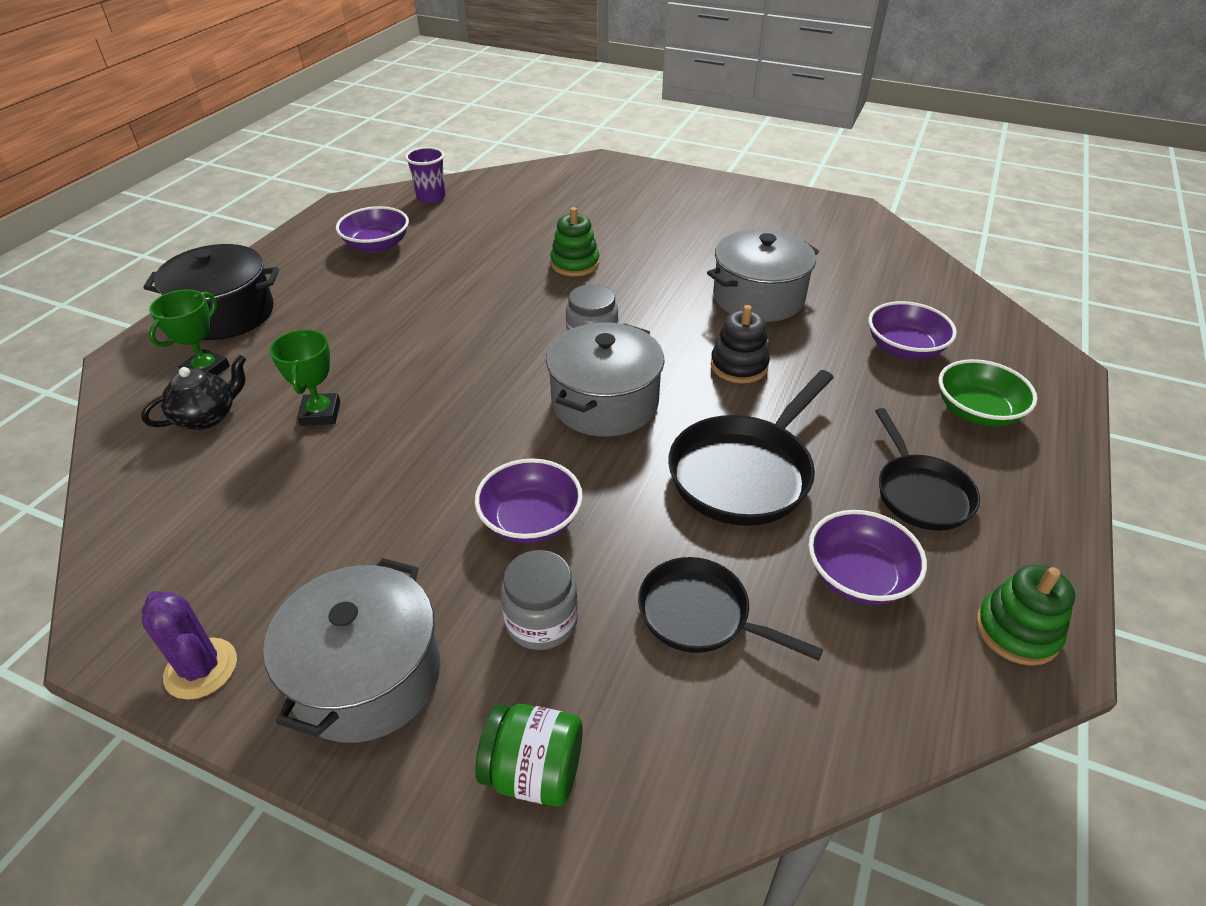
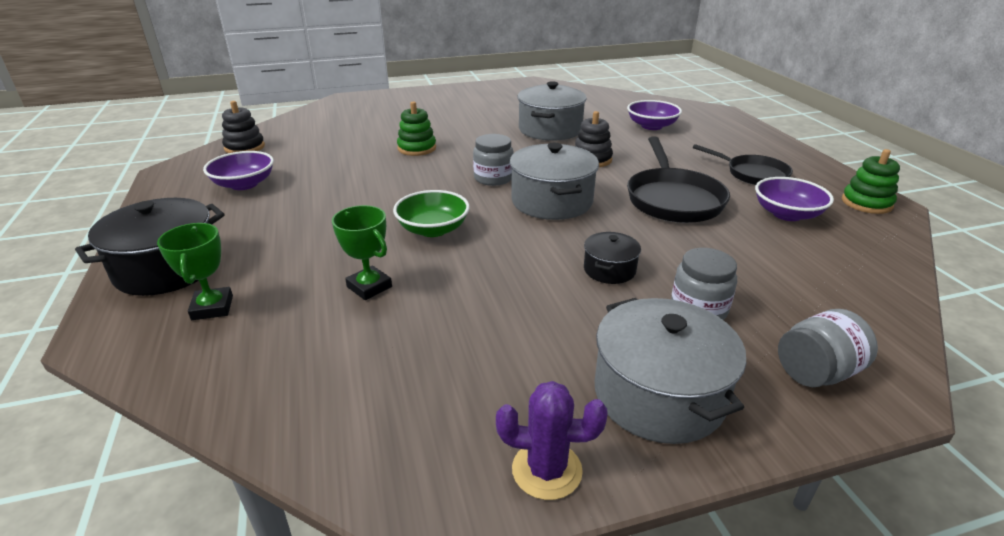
camera: 40 degrees left, 10 degrees down
(207, 416) = (268, 333): black teapot -> none
(431, 197) = (244, 147): purple cup -> black stacking toy
(530, 520) = (609, 270): purple bowl -> black pot
(534, 772) = (816, 372): green jar -> grey jar
(700, 615) = (759, 263): black pan -> none
(977, 412) = (720, 137): green bowl -> green bowl (433, 229)

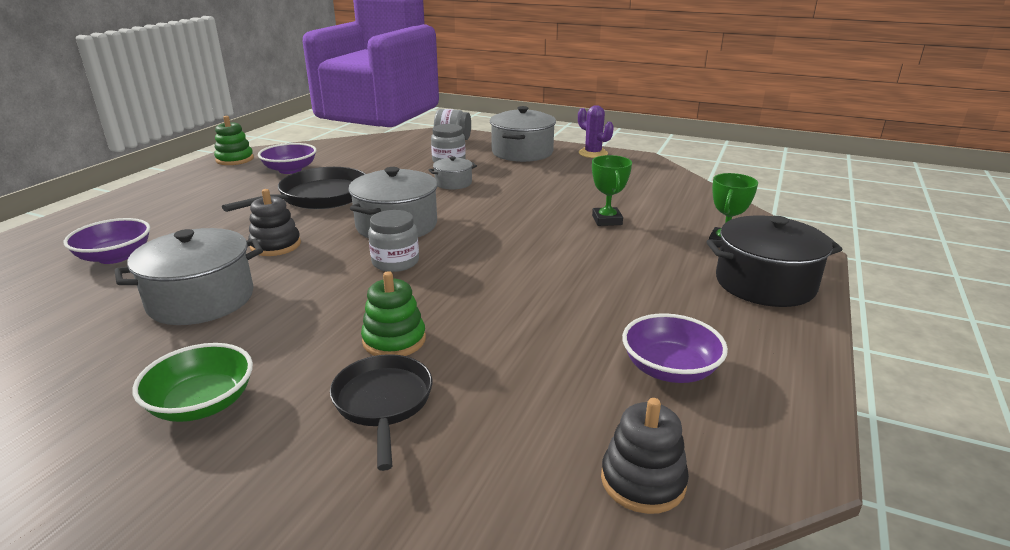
camera: 140 degrees left, 5 degrees down
(433, 229) = (519, 238): green bowl -> green bowl (202, 404)
(609, 270) = (453, 183): black pot -> grey pot
(753, 174) = (221, 191): black pan -> black pan (383, 403)

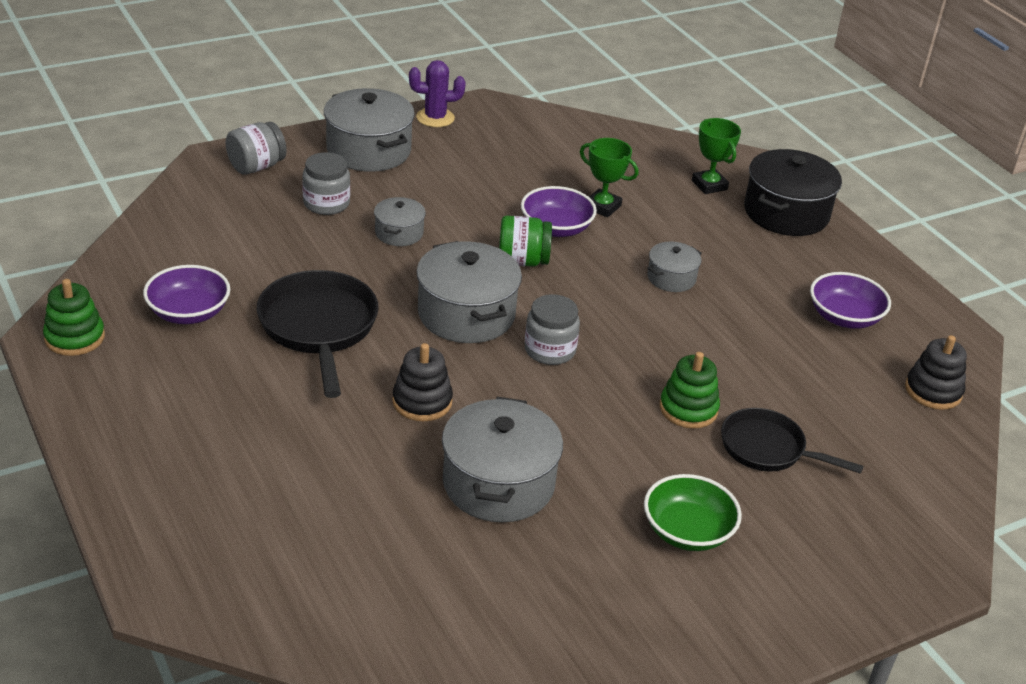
camera: 55 degrees left, 10 degrees up
(115, 257) = (315, 513): purple bowl -> purple bowl (556, 228)
(489, 220) = (522, 261): none -> green jar
(568, 271) = (671, 278): none -> grey pot

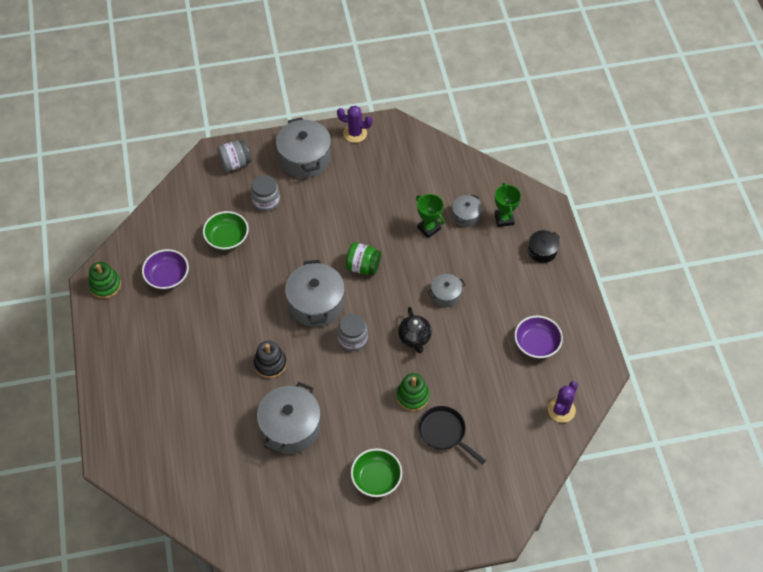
camera: 20 degrees right, 20 degrees up
(278, 253) = (227, 238): none -> green bowl
(319, 328) = (232, 300): black pan -> none
(399, 233) = (300, 232): grey pot -> grey pot (466, 216)
(556, 228) = (393, 242): purple bowl -> none
(651, 335) = (414, 338): none -> black teapot
(786, 213) = (542, 251): black pot -> black pot, size x0.53
(933, 391) = (561, 410): black stacking toy -> purple cactus

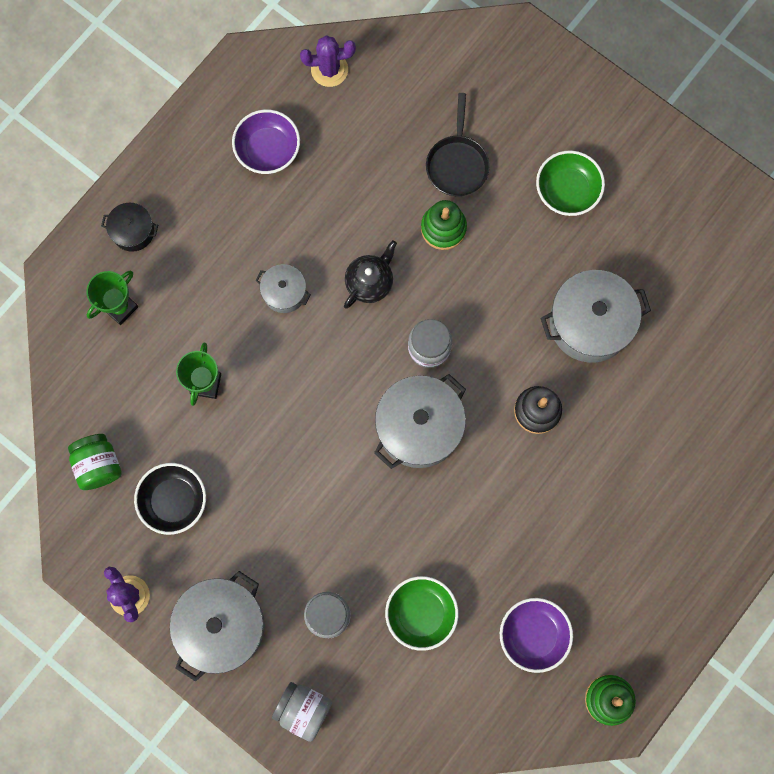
camera: 130 degrees left, 20 degrees up
(363, 267) = (324, 415): green jar -> green jar (98, 465)
(382, 178) = (174, 501): none -> black bowl
(466, 216) = (151, 354): grey pot -> none

